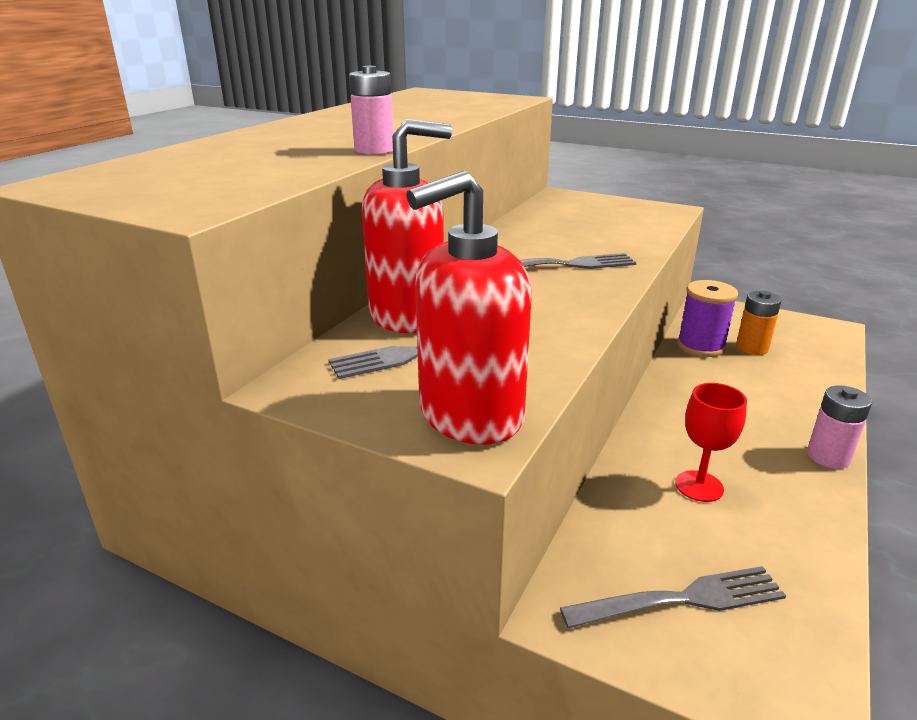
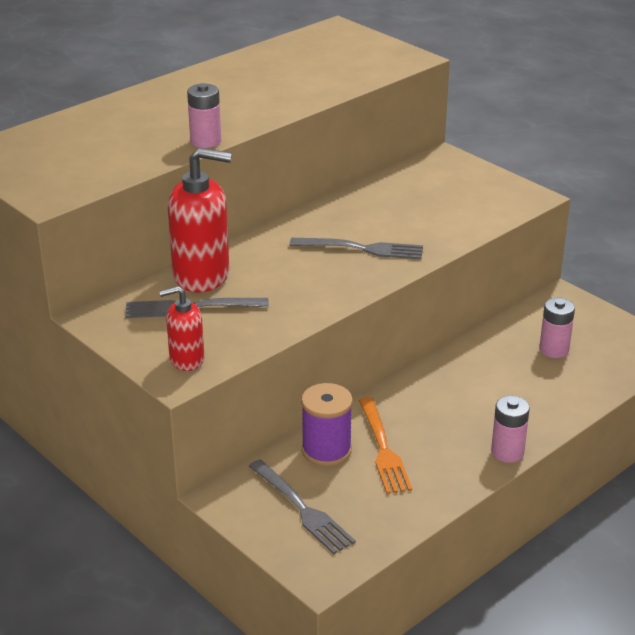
camera: 20 degrees right, 5 degrees up
(469, 415) = (186, 359): red soap dispenser -> red soap dispenser, size x0.56
(681, 599) = (302, 509): grey fork -> grey fork turned 45 degrees clockwise
(699, 486) = (383, 448): red goblet -> orange fork
(701, 346) = (507, 338): purple spool -> purple spool (326, 451)
(752, 348) = (554, 350): orange battery -> pink battery

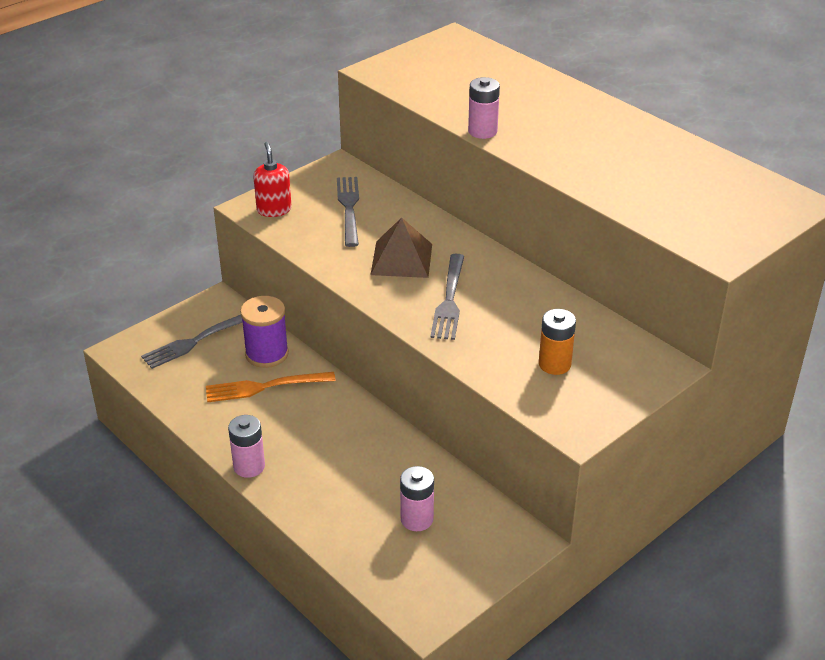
camera: 90 degrees right, 5 degrees up
(202, 276) = (400, 211): red soap dispenser -> none
(292, 274) = (401, 259): none -> brown pyramid
(450, 202) = (554, 364): none -> orange battery

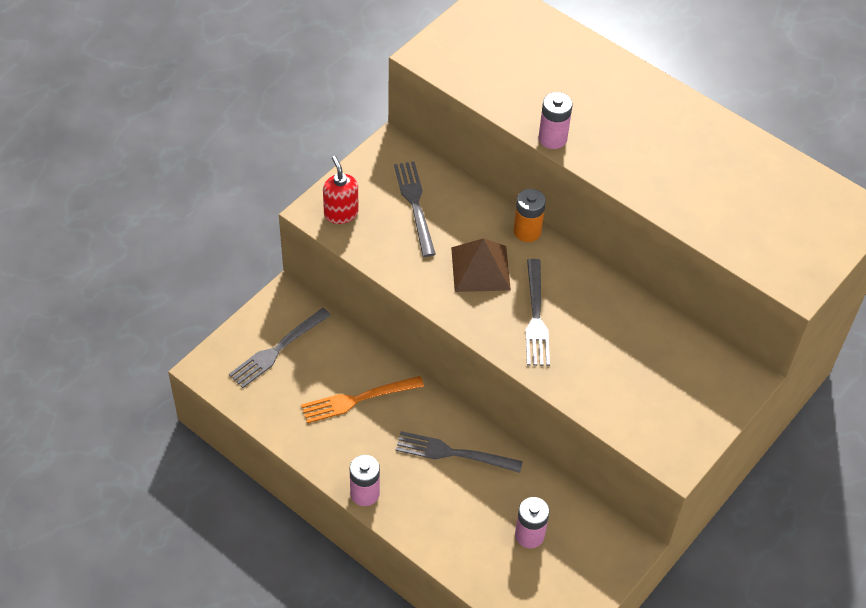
camera: 10 degrees left, 15 degrees up
(267, 354) = (350, 359): purple spool -> none
(352, 440) = (453, 453): none -> grey fork
(554, 364) = (646, 386): orange battery -> orange battery (527, 231)

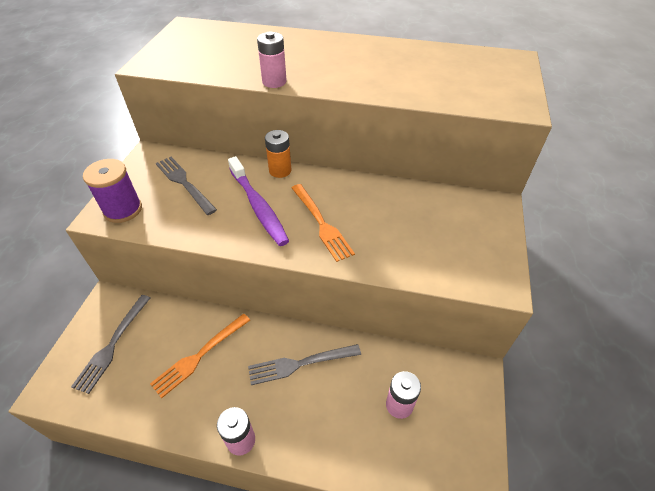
camera: 25 degrees left, 5 degrees down
(341, 213) = (123, 210): red soap dispenser -> purple spool
(480, 268) = (258, 206): brown pyramid -> purple toothbrush
(536, 317) = (321, 223): grey fork -> orange fork

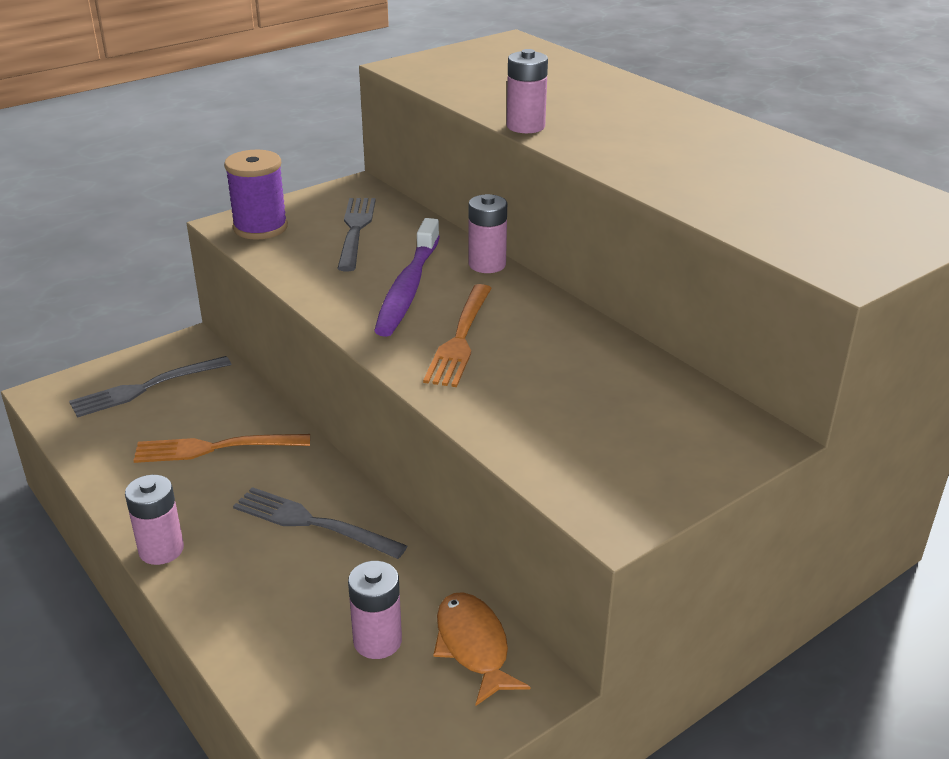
camera: 40 degrees right, 15 degrees down
(280, 170) = (487, 264): orange battery -> pink battery
(438, 374) = (473, 646): none -> orange fish

